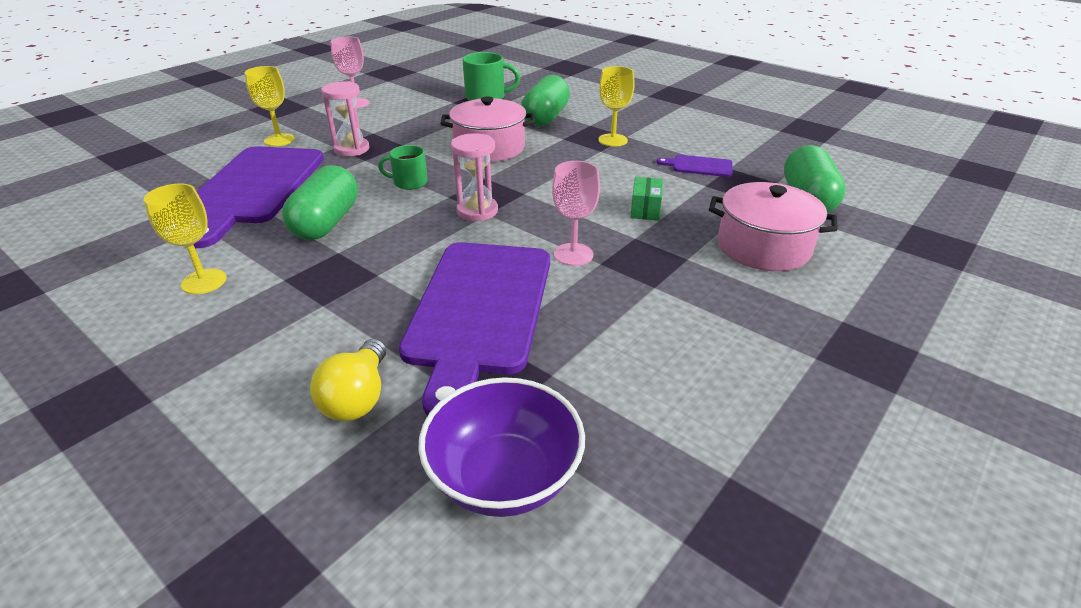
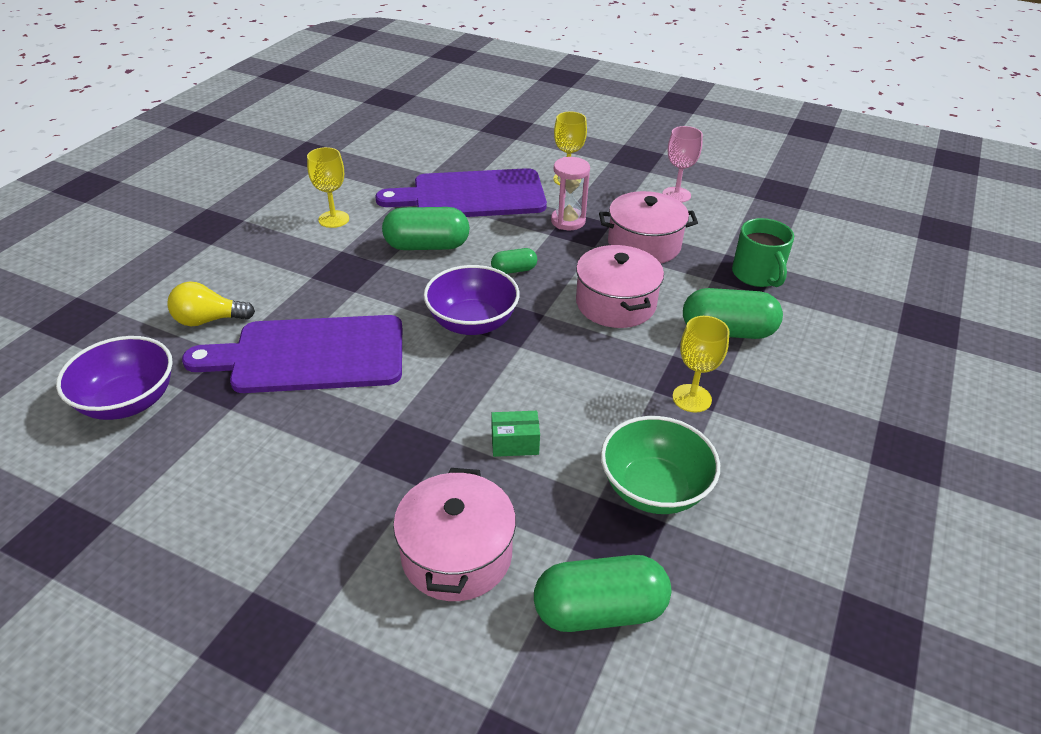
camera: 75 degrees right, 5 degrees up
(409, 182) = (514, 270): green mug -> green capsule
(416, 126) = (644, 244): none -> pink pot
(477, 211) = (472, 322): pink hourglass -> purple bowl
(573, 254) = (407, 398): pink goblet -> none
(699, 166) = (654, 488): purple cutting board -> green bowl

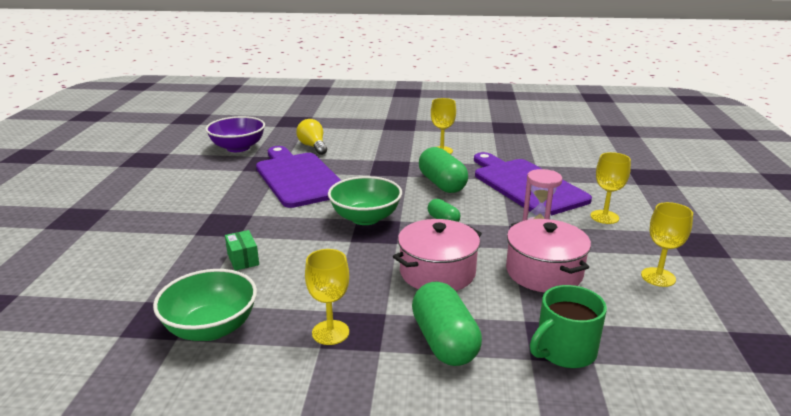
camera: 70 degrees right, 15 degrees down
(456, 554) = (137, 259): pink pot -> none
(472, 322) = (365, 218): purple bowl -> green bowl
(599, 610) = (88, 322): green capsule -> none
(676, 195) = (658, 277): pink goblet -> yellow goblet

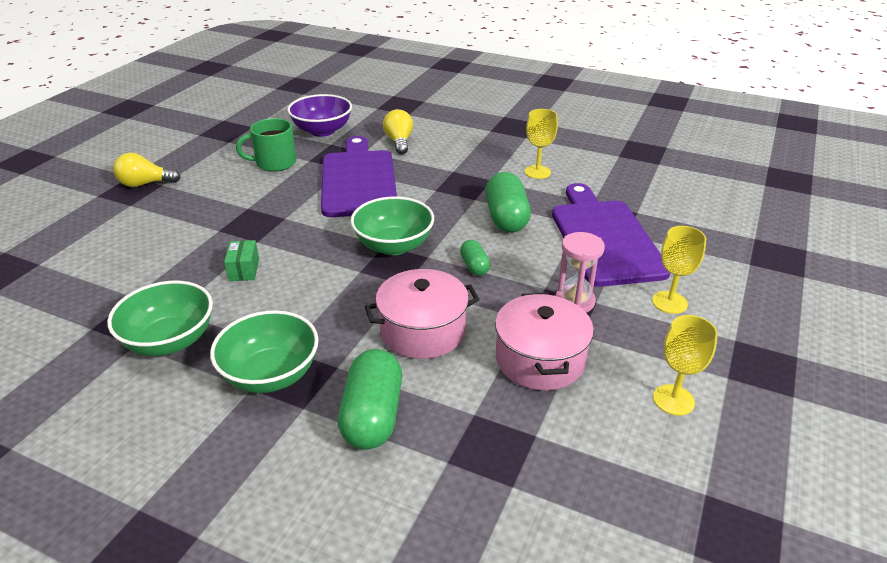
camera: 20 degrees right, 10 degrees up
(91, 211) = (145, 184): none -> yellow light bulb
(330, 332) = (271, 374): yellow goblet -> green bowl
(564, 351) = (490, 463): green mug -> green mug (274, 163)

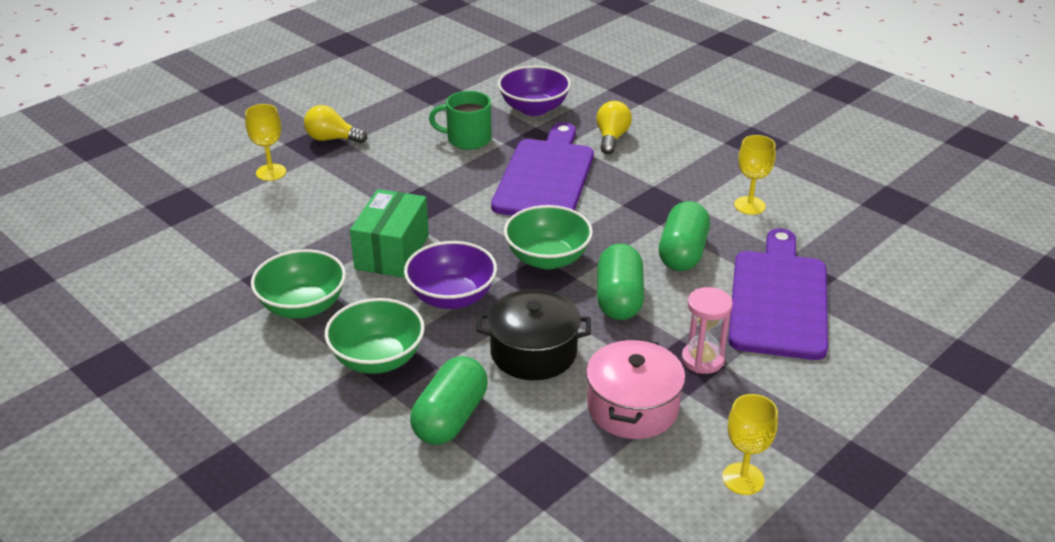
camera: 20 degrees right, 0 degrees up
(244, 270) = (392, 252): green box -> green box, size x2.03
(320, 298) = (452, 297): none -> purple bowl
(423, 331) = (533, 352): pink pot -> black pot
(474, 266) = (619, 299): green capsule -> green capsule, size x1.89
(669, 302) = (805, 385): yellow goblet -> yellow goblet (271, 172)

